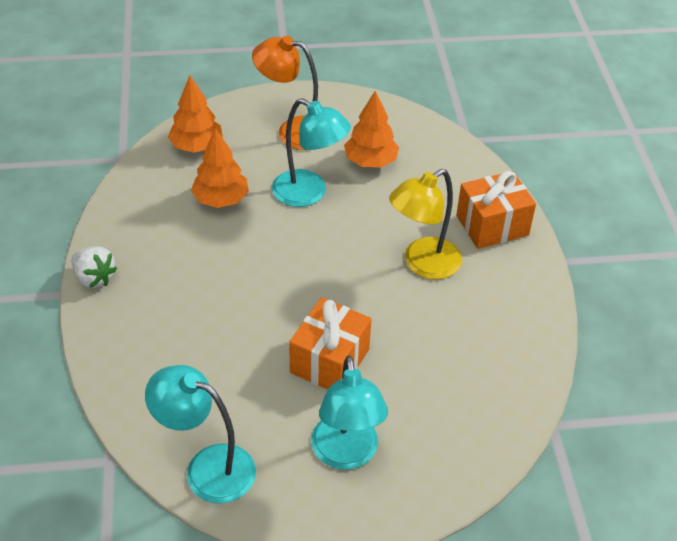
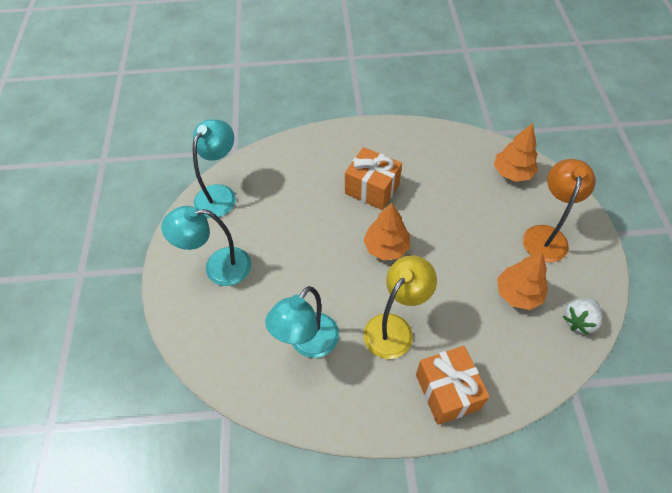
camera: 95 degrees right, 10 degrees up
(94, 278) = (372, 129): white strawberry -> white strawberry (578, 320)
(221, 199) = (454, 190): orange tree -> orange tree (386, 247)
(309, 193) = (469, 247): turquoise lamp -> turquoise lamp (307, 343)
(329, 361) = (297, 259): orange gift -> orange gift (372, 189)
(423, 264) = (394, 328): yellow lamp -> yellow lamp turned 75 degrees clockwise

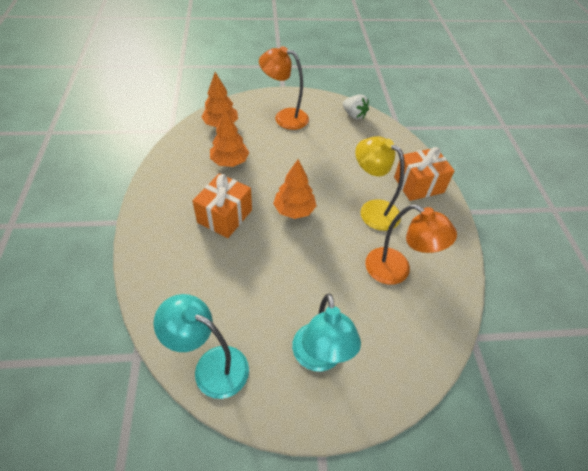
camera: 95 degrees left, 5 degrees down
(307, 343) = (396, 271): turquoise lamp -> orange lamp
(518, 294) = (335, 139): orange tree -> orange tree (230, 162)

